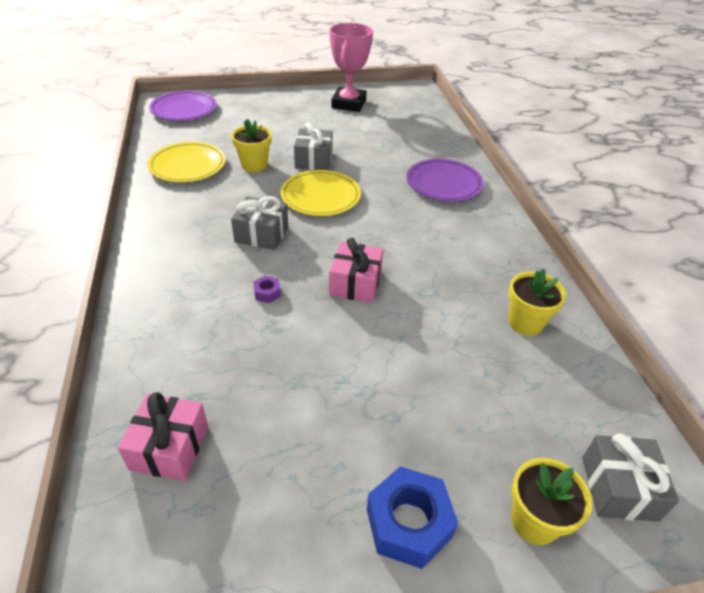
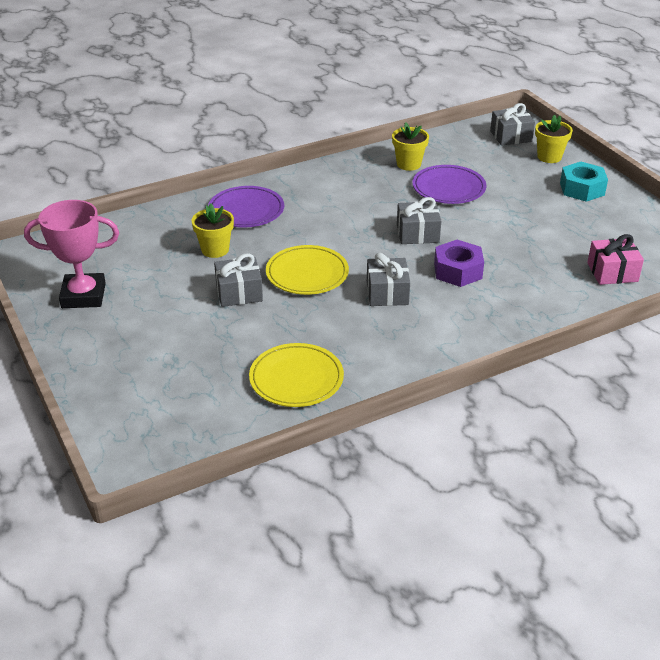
camera: 105 degrees left, 5 degrees down
(184, 109) = (150, 436): purple plate -> purple plate (448, 188)
(254, 165) = (270, 330): yellow flower pot -> yellow flower pot (215, 250)
(267, 293) = (458, 271): purple nut -> purple nut, size x2.15
(355, 283) = (417, 233): pink gift -> grey gift
(408, 523) = (582, 189): blue nut -> turquoise nut

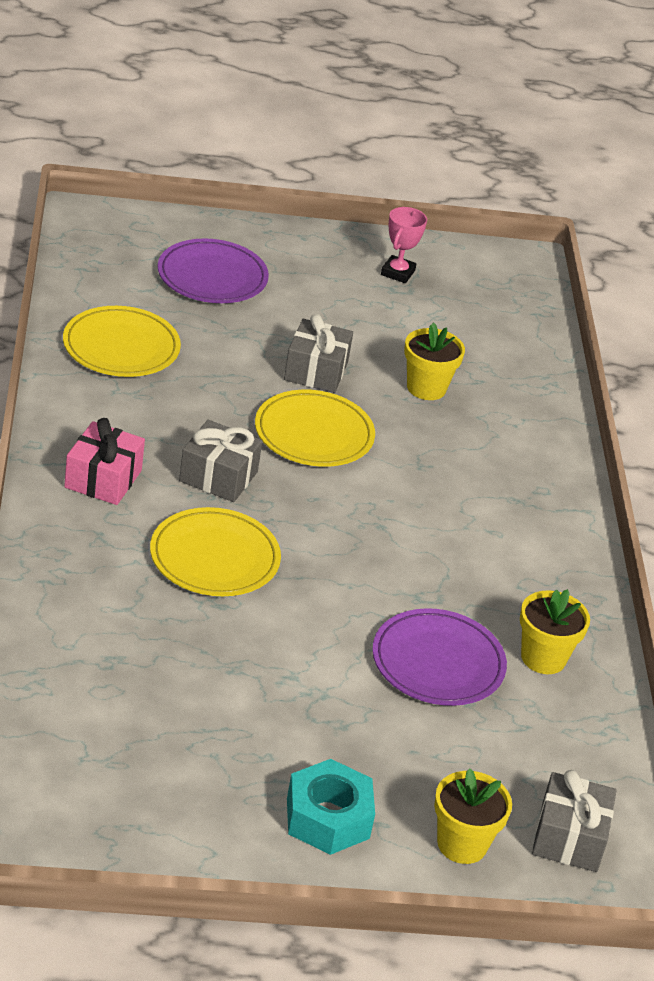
camera: 110 degrees right, 0 degrees up
(83, 296) = (397, 273): pink trophy -> pink trophy, size x0.54
(246, 210) = (507, 446): purple plate -> purple plate (212, 277)
(417, 233) = (334, 568): grey gift -> none
(458, 271) = (214, 558): purple nut -> yellow plate
(612, 272) = (83, 702): pink gift -> pink gift (103, 479)

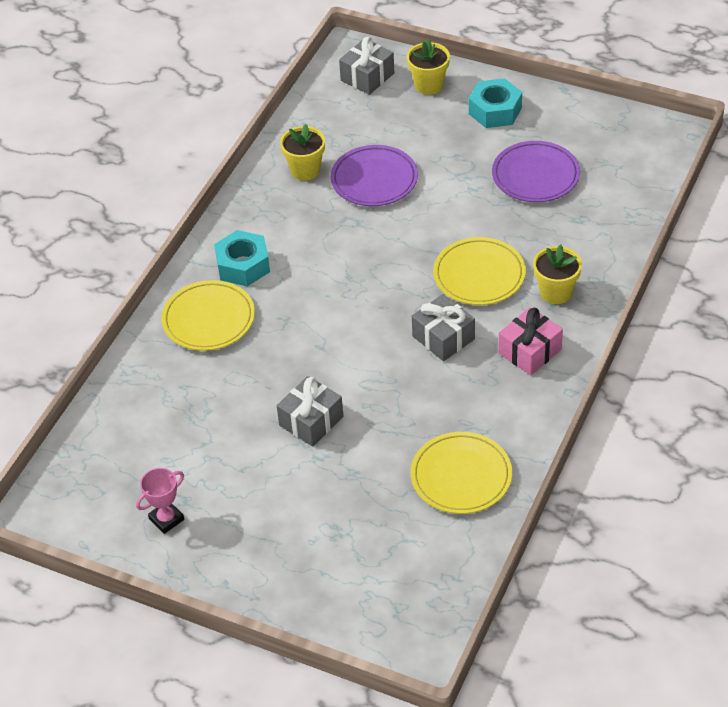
camera: 145 degrees left, 10 degrees up
(212, 277) = (341, 545): purple plate -> purple plate (535, 175)
(314, 434) = (350, 361): yellow plate -> yellow plate (208, 319)
(426, 388) = (232, 387): yellow flower pot -> yellow flower pot (556, 292)
(521, 516) = (243, 265): none -> turquoise nut

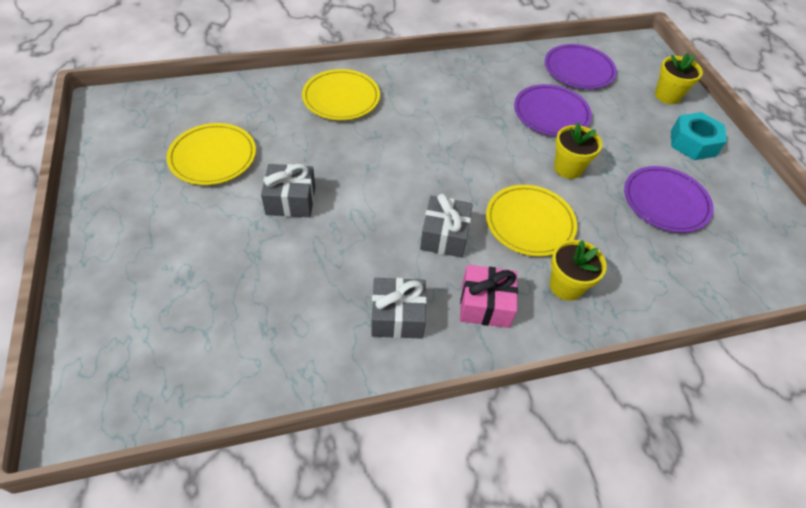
camera: 45 degrees right, 5 degrees up
(166, 519) = (137, 170): pink trophy -> none
(243, 265) = (404, 90): turquoise nut -> none
(305, 170) = (519, 76): yellow flower pot -> yellow flower pot (568, 168)
(338, 121) = (578, 70): none -> purple plate
(367, 77) = (633, 63): grey gift -> grey gift (397, 316)
(461, 476) = (305, 334): yellow plate -> yellow plate (213, 157)

